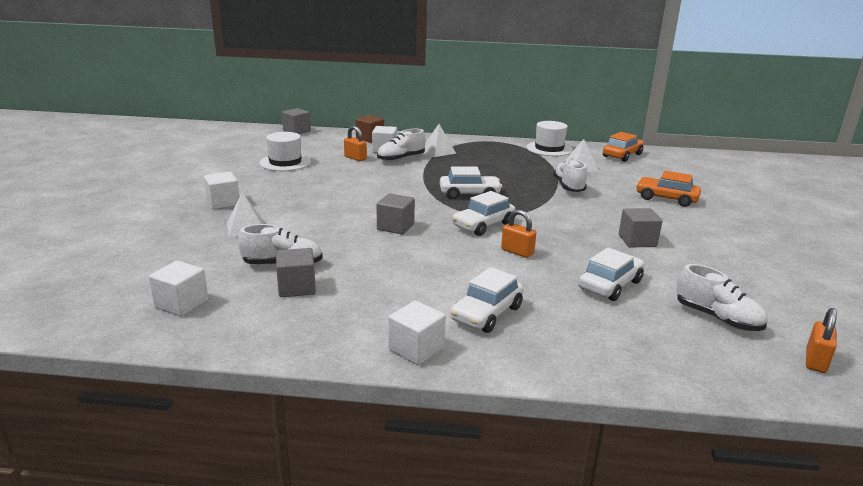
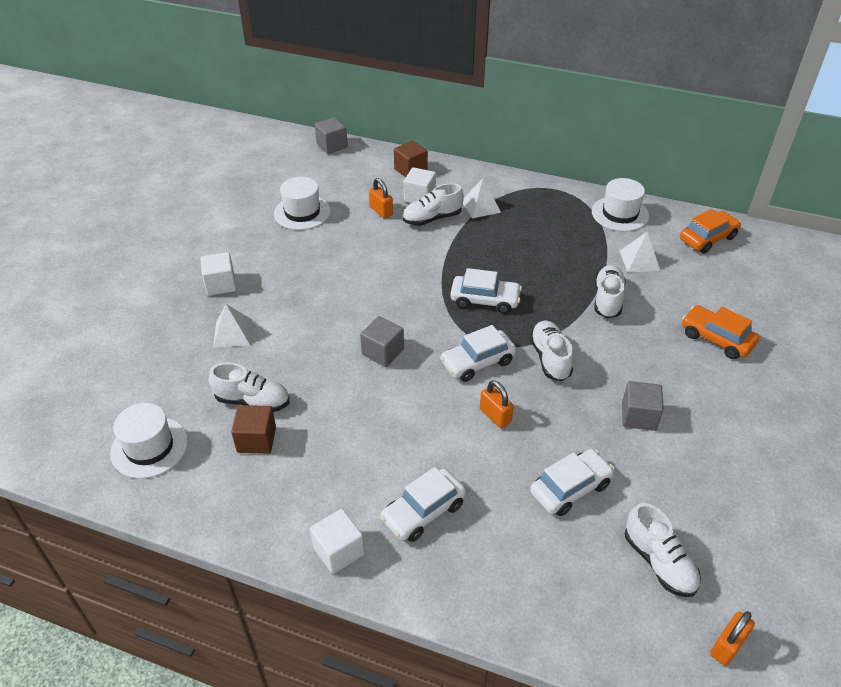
camera: 15 degrees right, 20 degrees up
(181, 304) = (149, 447): white cube -> white hat
(296, 287) = (256, 440): grey cube -> brown cube
(543, 218) = (550, 358): none -> white shoe

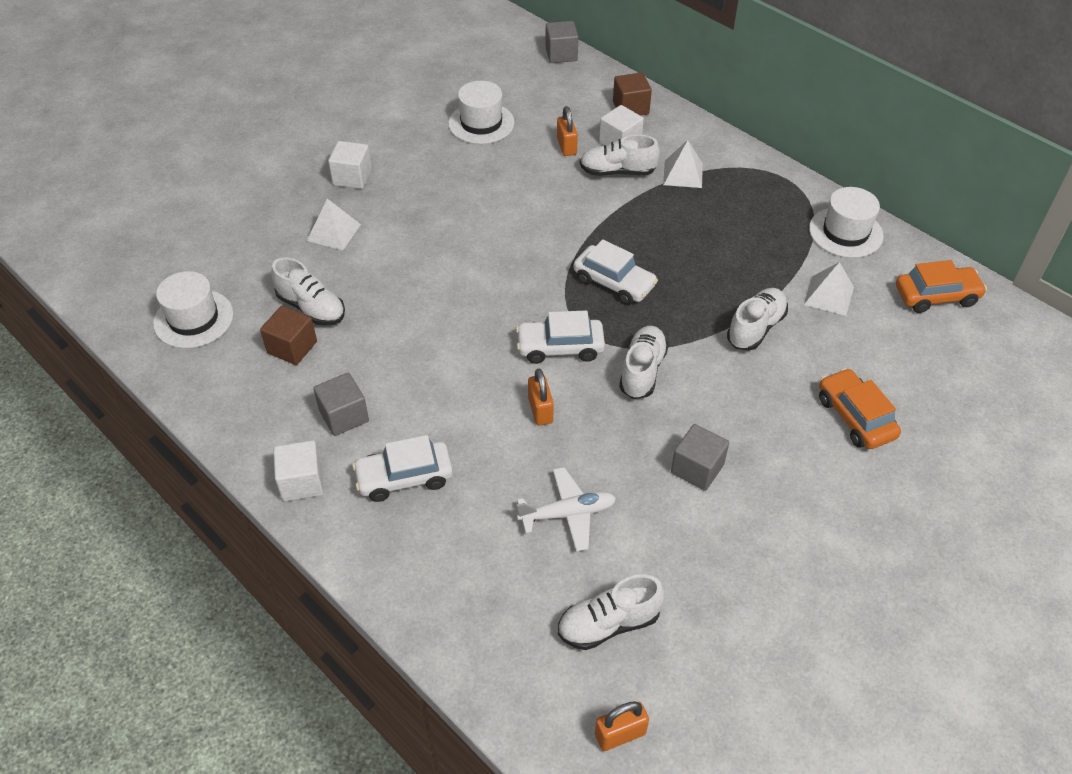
camera: 25 degrees right, 5 degrees up
(383, 352) = (468, 302): grey cube -> grey cube (344, 416)
(570, 488) = (568, 514): white car -> white plane
(659, 562) = (608, 624): white shoe -> white shoe turned 75 degrees clockwise

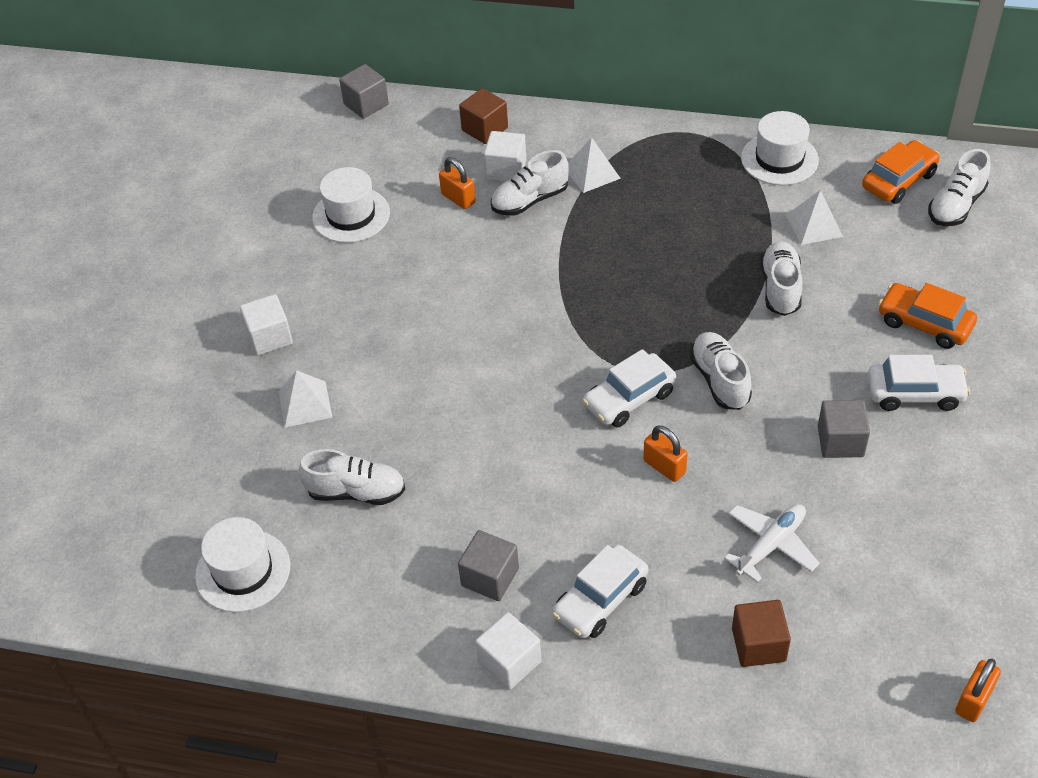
camera: 30 degrees left, 0 degrees up
(292, 347) = (375, 541): brown cube -> brown cube (758, 644)
(608, 624) = (886, 617): white shoe -> white shoe (956, 206)
(614, 283) = (623, 311): white car -> white car (915, 393)

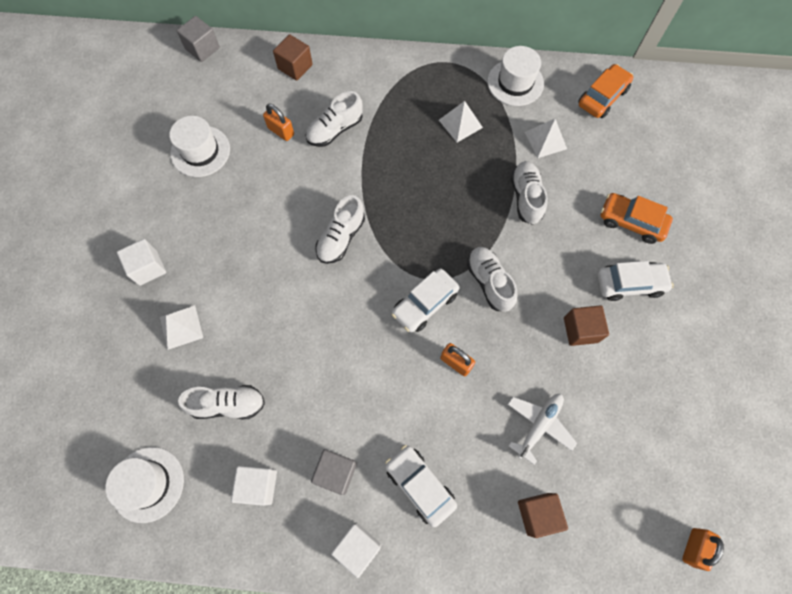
camera: 10 degrees left, 20 degrees up
(506, 170) = (314, 103): white cube -> white cube (258, 485)
(591, 173) = (379, 102): white pyramid -> white pyramid (460, 123)
(600, 600) = (420, 485): white car -> white car turned 105 degrees clockwise
(840, 441) = (580, 330): grey cube -> brown cube
(956, 206) = (644, 117): white shoe -> white shoe (341, 237)

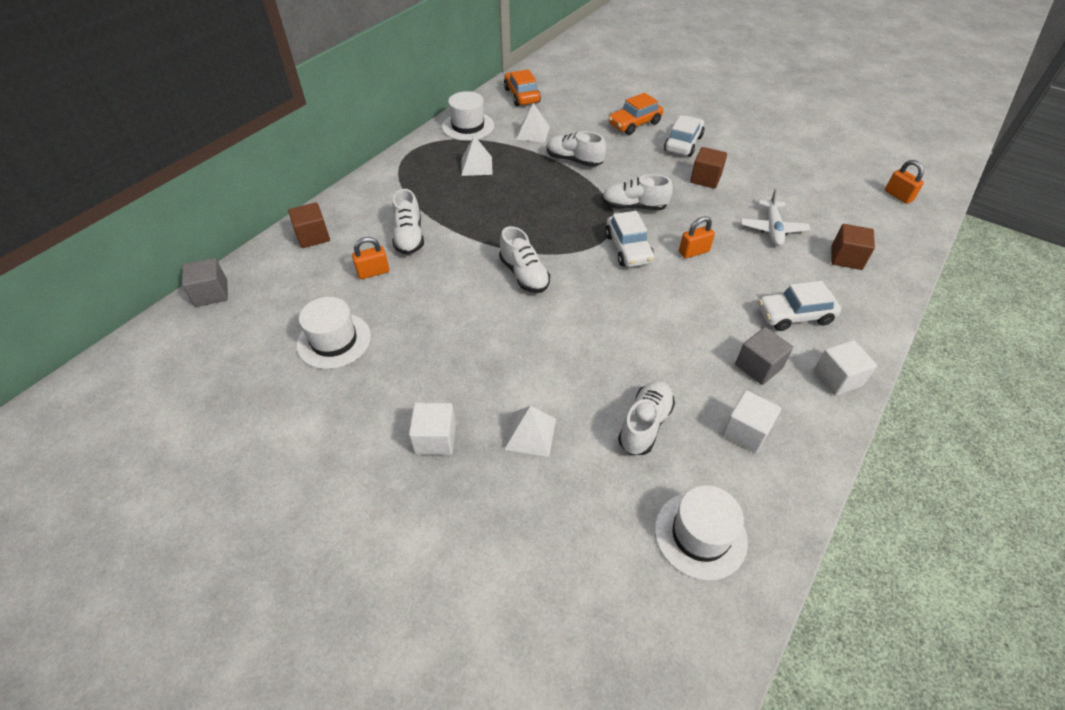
camera: 60 degrees left, 20 degrees down
(539, 425) = (772, 229): white plane -> white plane turned 150 degrees counterclockwise

